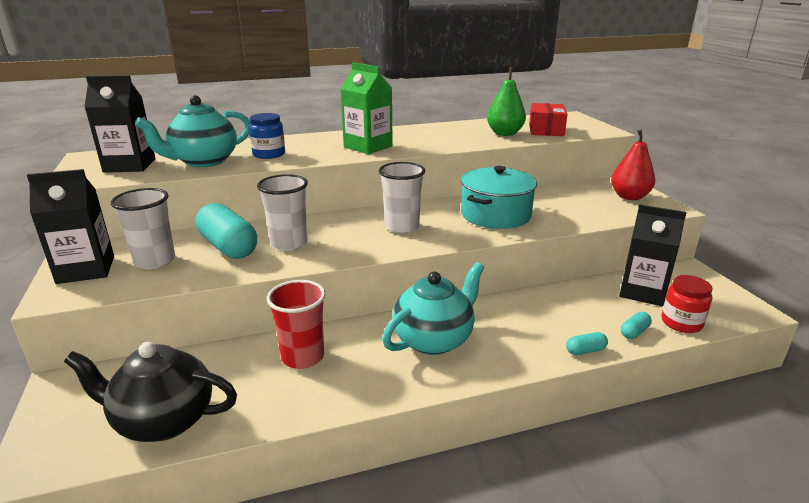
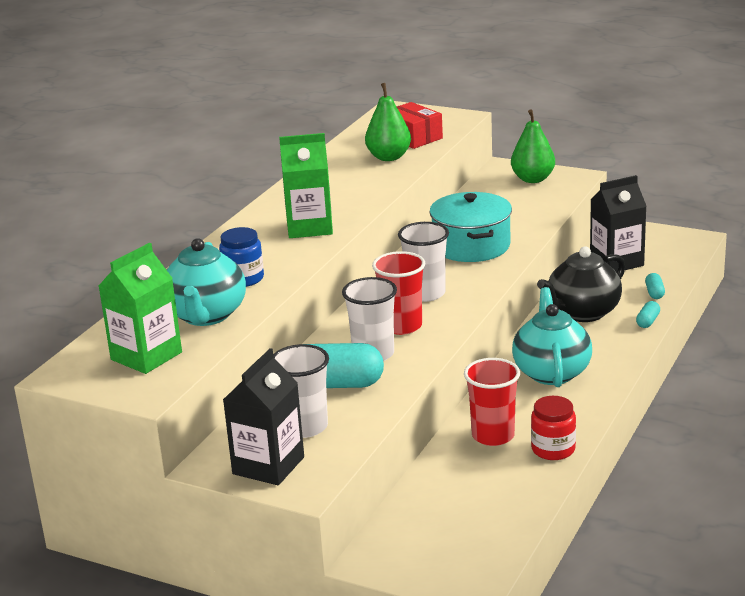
camera: 45 degrees left, 0 degrees up
(130, 165) = (146, 356): black carton -> green carton
(163, 420) = (492, 519): black teapot -> black teapot (582, 313)
(343, 237) = (402, 326): none -> red cup
(629, 197) = (533, 179): red pear -> green pear
(681, 323) = (670, 271): red jar -> red jar (553, 449)

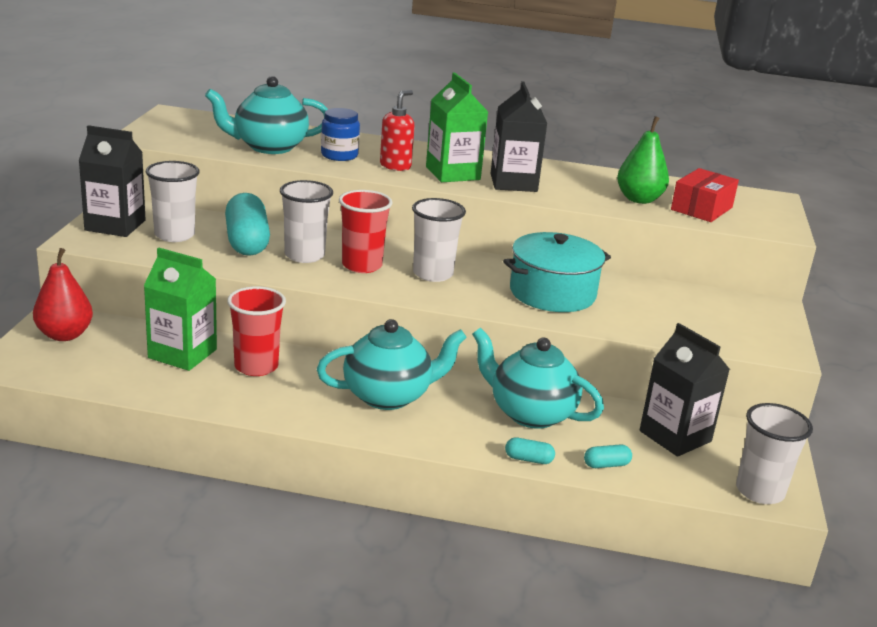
camera: 70 degrees right, 0 degrees up
(146, 356) = (199, 133): green carton -> green carton (182, 354)
(282, 252) = (395, 166): none -> red soap dispenser
(339, 203) = (513, 183): none -> black carton
(411, 552) = (64, 335): none -> red pear
(533, 179) = (753, 324): green pear -> none
(553, 449) = (233, 400): red jar -> none
(582, 313) = (530, 413): black teapot -> turquoise teapot
(685, 245) = (759, 491): none -> white cup

